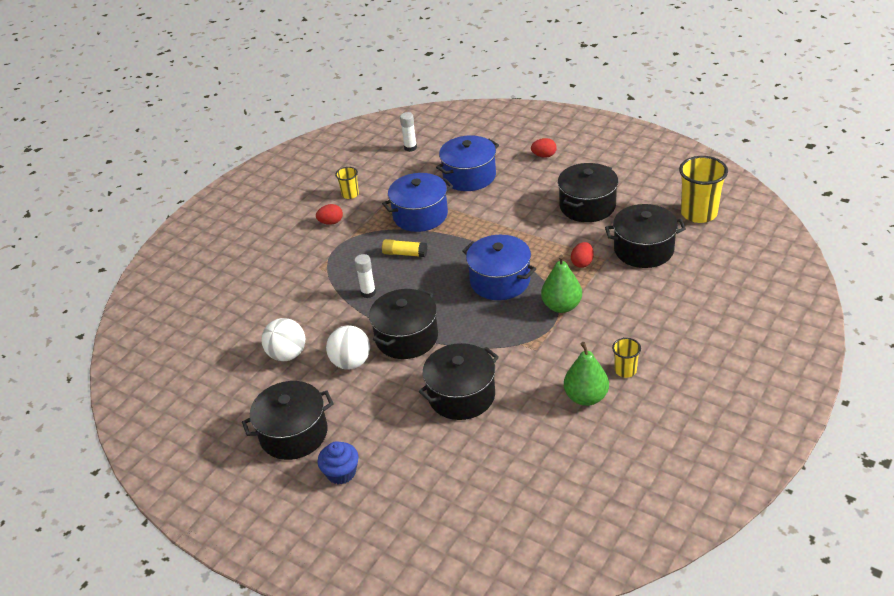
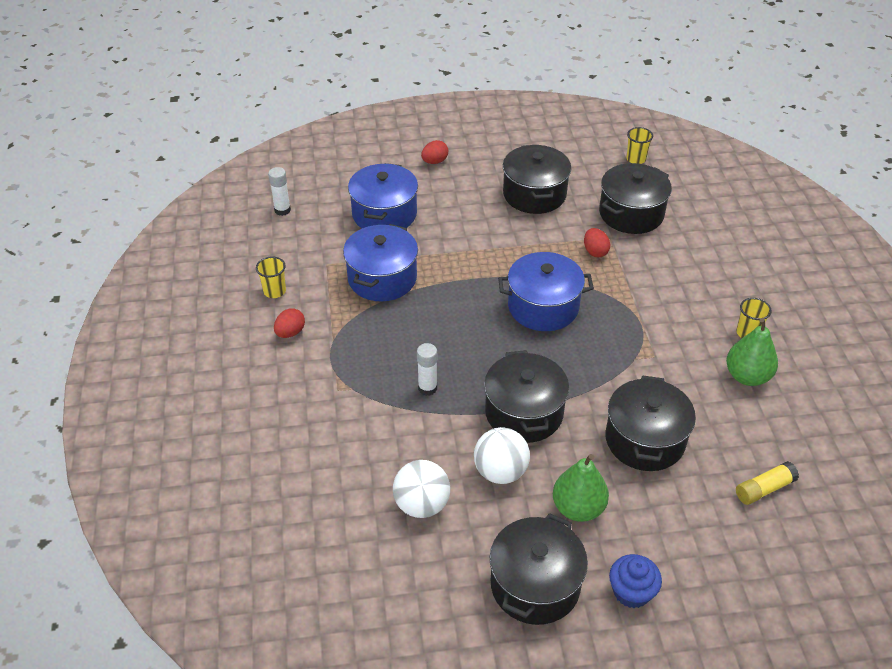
camera: 45 degrees left, 5 degrees up
(405, 254) = (415, 326): yellow glue stick -> yellow glue stick (764, 489)
(561, 306) = (626, 302): green pear -> green pear (578, 508)
(699, 213) = (636, 159): yellow cup -> yellow cup, size x0.52

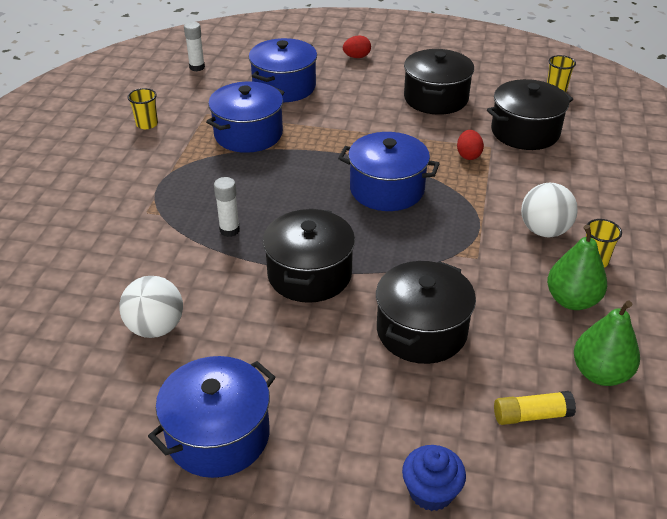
camera: 20 degrees right, 5 degrees down
(290, 332) = (137, 158): red egg -> none
(500, 472) = (252, 320): white ball -> white ball (544, 231)
(535, 585) = (218, 435): black pot -> blue pot
(578, 508) = (310, 375): green pear -> green pear (600, 373)
(631, 592) = (317, 474): blue cupcake -> blue cupcake (431, 491)

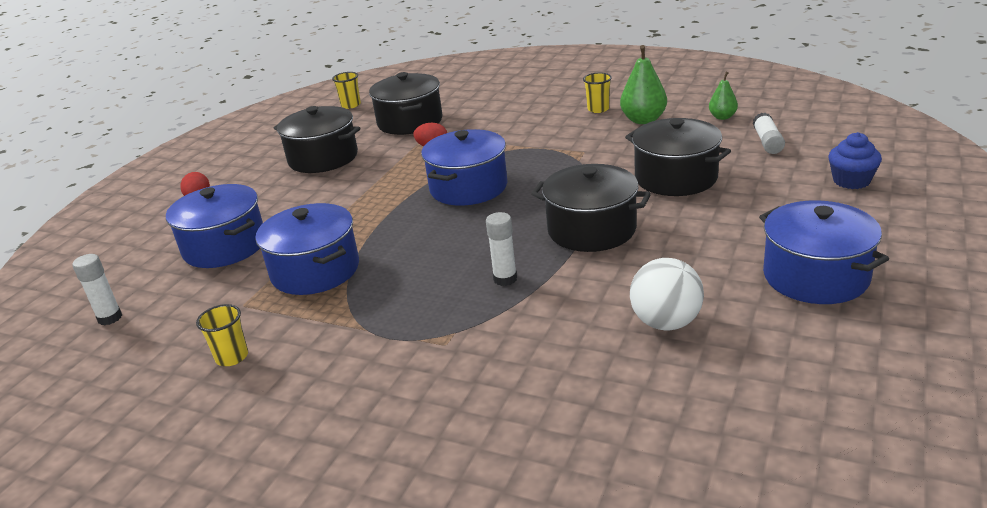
camera: 75 degrees left, 10 degrees down
(531, 415) = (767, 142): yellow glue stick -> white glue stick
(544, 231) = (556, 124): white ball -> none
(600, 373) = (722, 117): green pear -> green pear, size x0.60

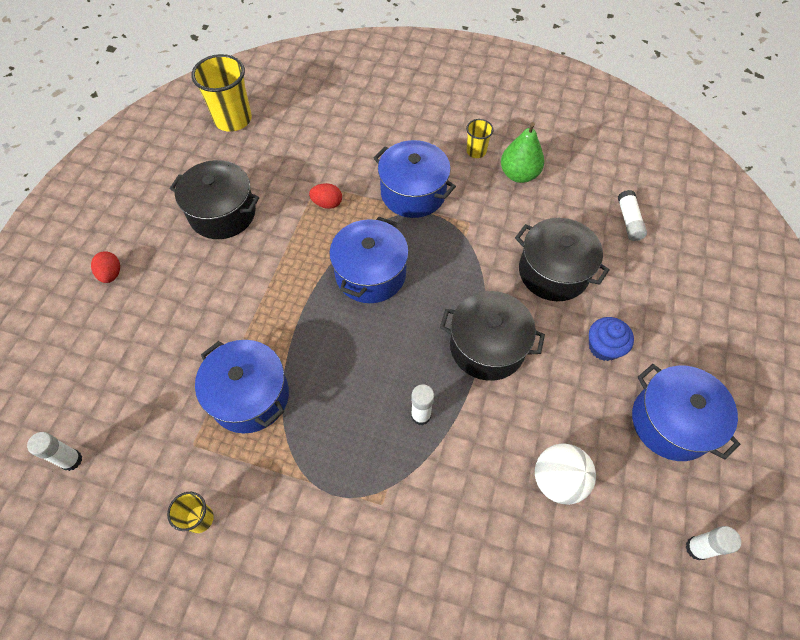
camera: 10 degrees left, 30 degrees up
(225, 246) = (156, 355): blue pot -> blue pot (413, 193)
(351, 105) = (233, 119): yellow cup -> yellow cup, size x1.93
(410, 122) = (298, 156): black pot -> none
(722, 117) = (589, 176): green pear -> none
(849, 375) = (696, 548): none -> white glue stick
(851, 181) = (698, 287): blue cupcake -> blue cupcake (604, 347)

